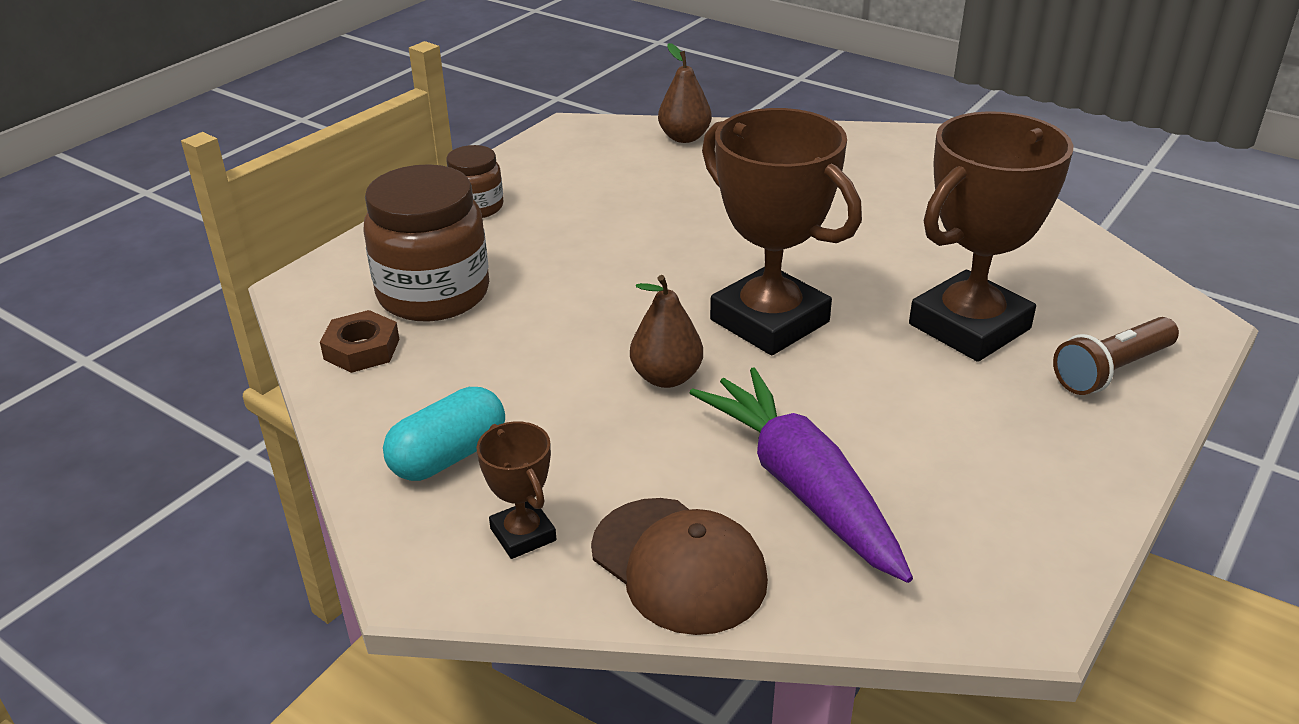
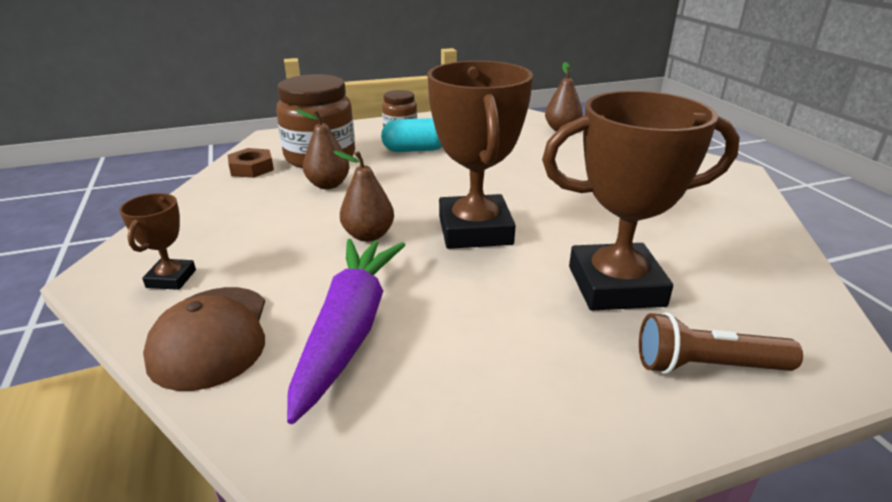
camera: 35 degrees right, 5 degrees down
(449, 456) = (205, 227): turquoise capsule -> turquoise capsule (415, 150)
(512, 331) = (328, 185): none -> brown pear

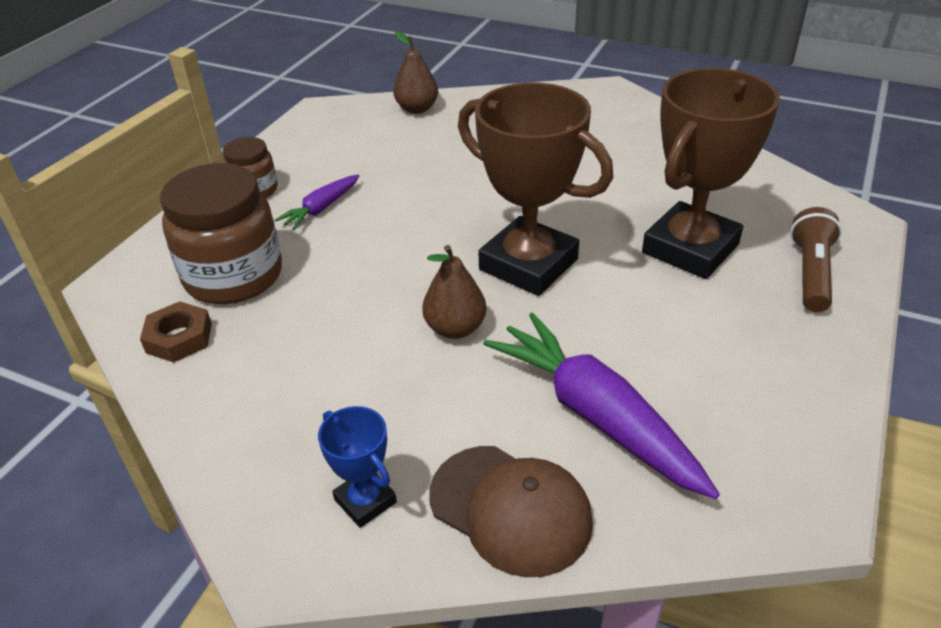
camera: 45 degrees left, 10 degrees up
(171, 278) = (365, 501): brown trophy -> blue trophy
(328, 185) = (311, 302): brown pear -> none
(415, 150) = (321, 209): turquoise capsule -> purple carrot
(706, 366) = (811, 273): brown flashlight -> brown flashlight turned 150 degrees clockwise

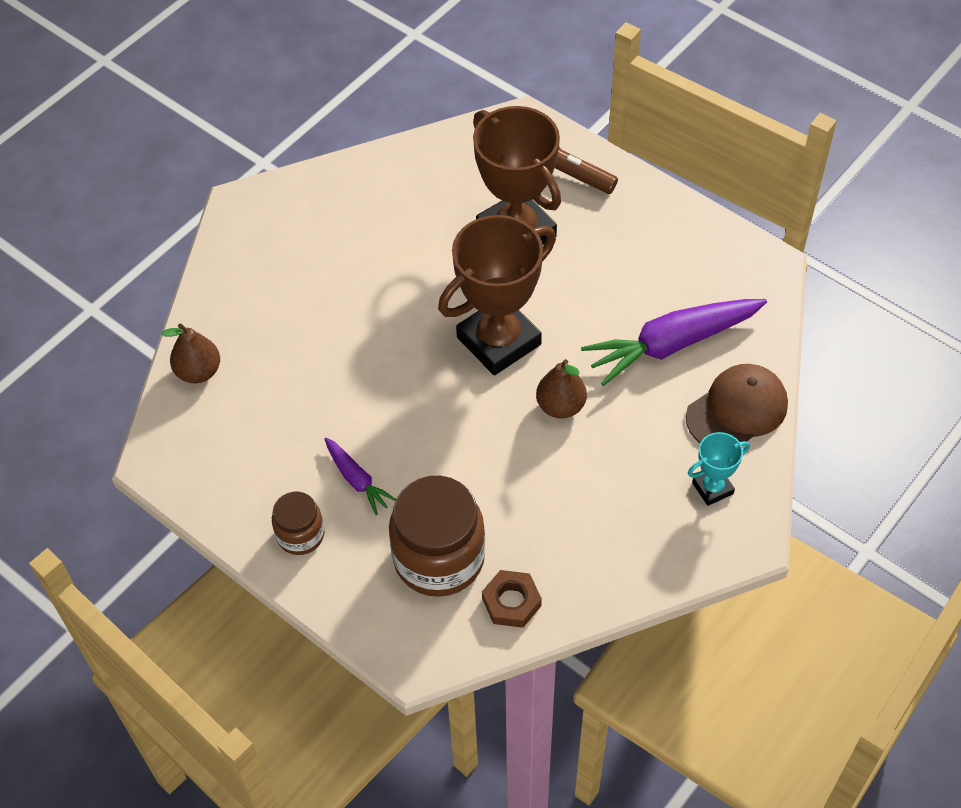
camera: 75 degrees left, 15 degrees up
(365, 501) = (712, 488): blue trophy -> turquoise trophy

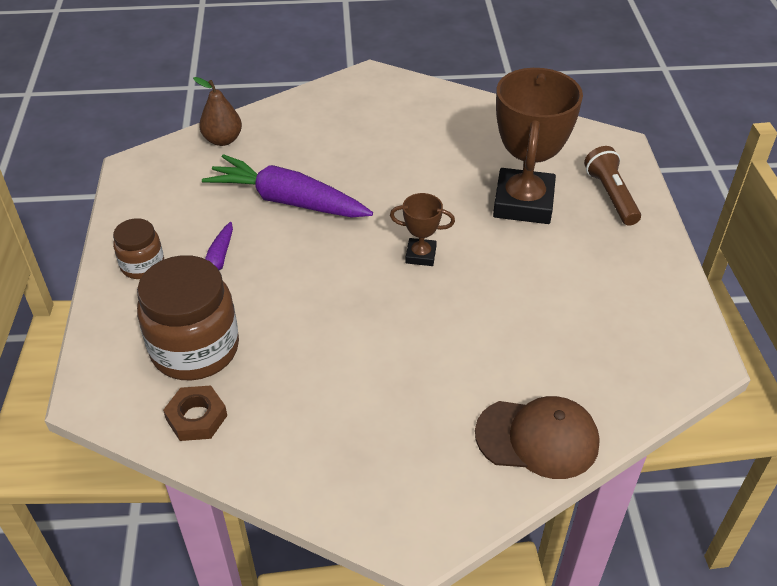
camera: 45 degrees right, 10 degrees down
(499, 341) = (420, 255): brown trophy -> brown trophy, size x0.47
(560, 406) = (406, 326): brown pear -> none
(672, 345) = (545, 352): purple carrot -> purple carrot (287, 201)
(712, 488) = (442, 475): turquoise trophy -> none

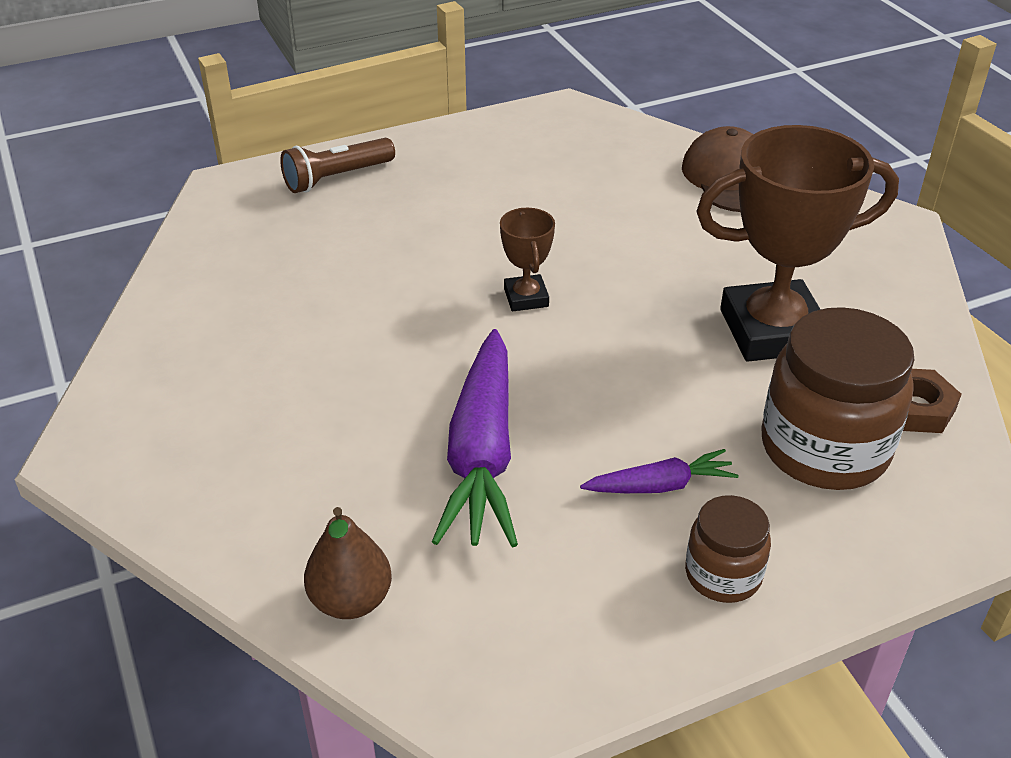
camera: 110 degrees left, 5 degrees down
(523, 203) = (380, 237): brown trophy -> brown trophy (772, 331)

